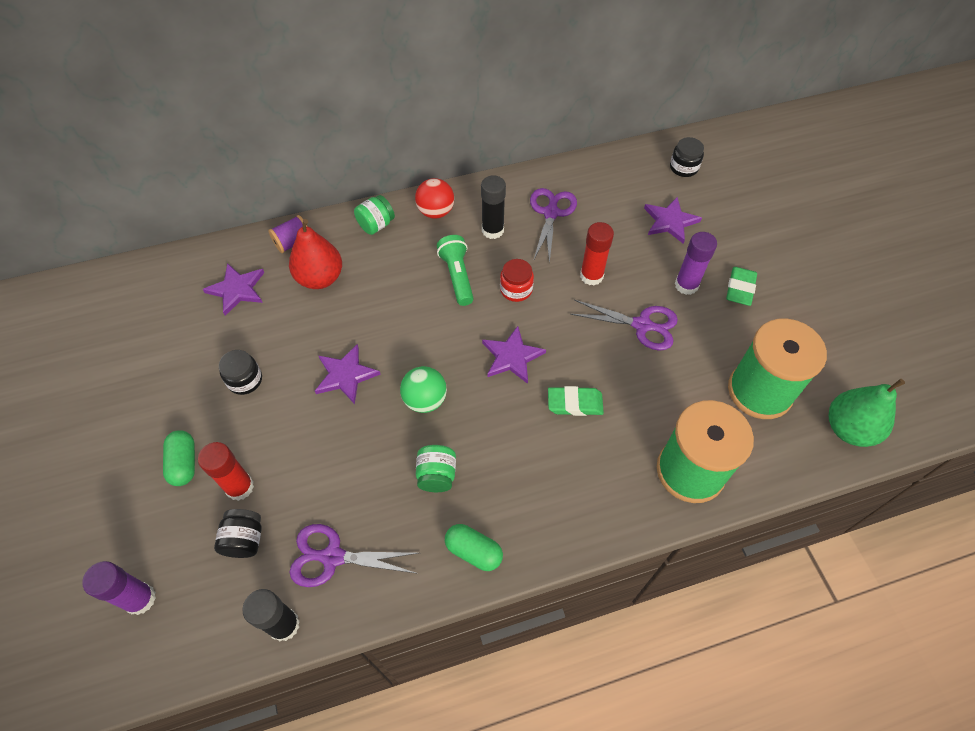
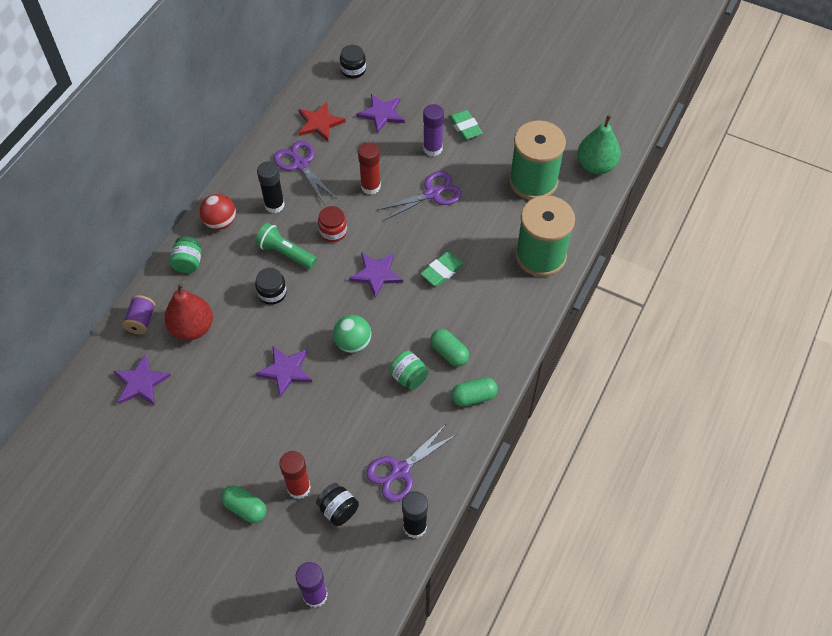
camera: 45 degrees left, 0 degrees up
(245, 380) = (222, 430): black jar -> black jar (272, 293)
(497, 486) = (449, 353): none -> green capsule
(605, 191) = (319, 123): none -> red star

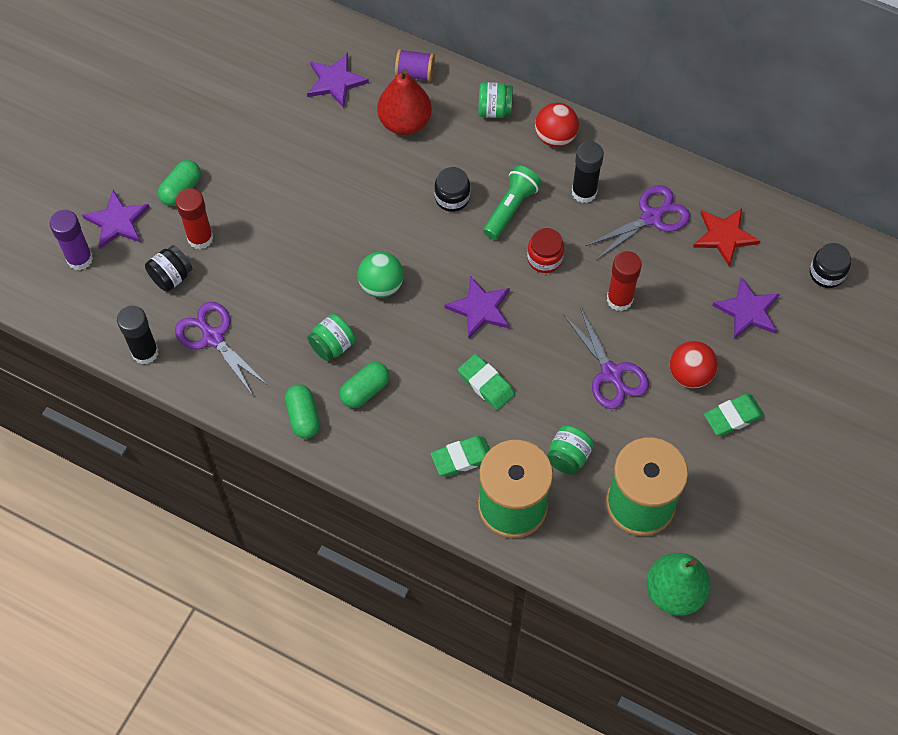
camera: 90 degrees right, 5 degrees up
(285, 371) = (345, 218): purple star -> purple star (117, 222)
(432, 148) = (690, 374): purple glue stick -> red ball
(500, 221) = (568, 457): none -> green jar
(504, 287) = (462, 458): none -> green eraser

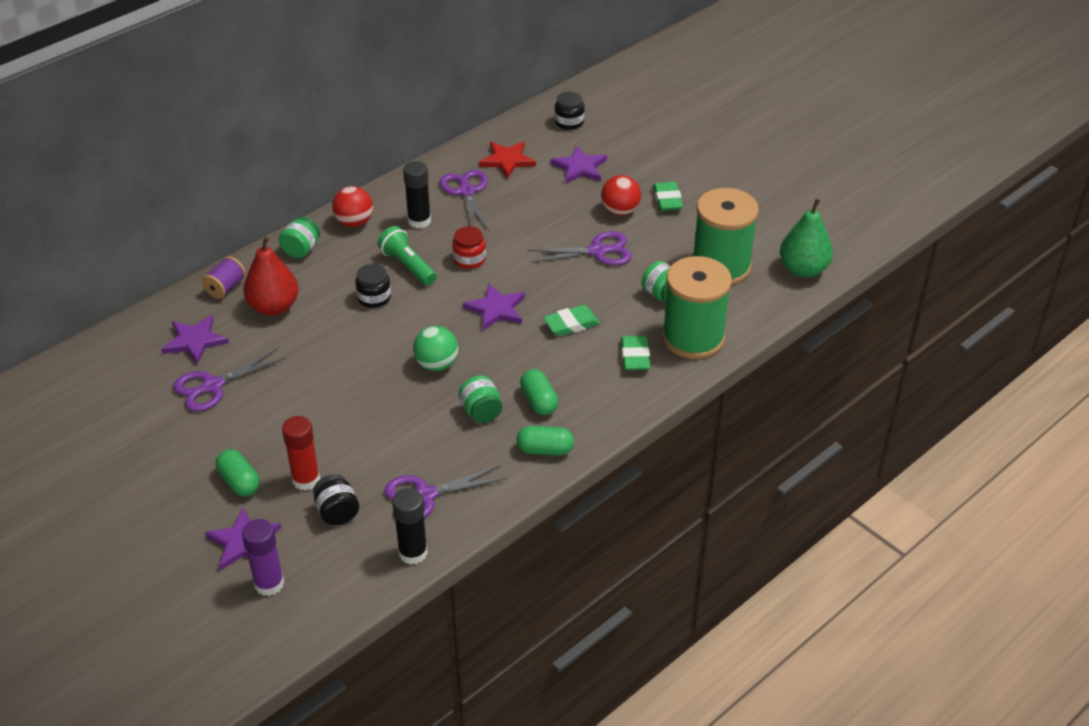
camera: 70 degrees left, 20 degrees down
(285, 120) = (212, 386): none -> purple scissors
(619, 299) = (532, 229): red glue stick -> none

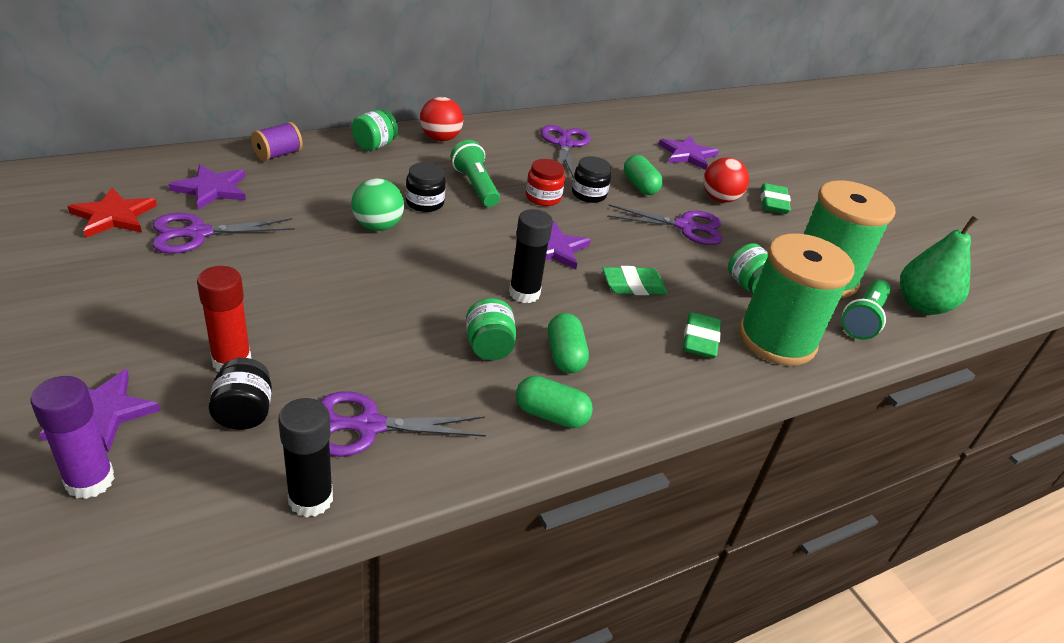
camera: 10 degrees right, 5 degrees down
(239, 482) = (151, 339): green capsule -> green capsule (640, 186)
(274, 307) = (315, 183): red pear -> none
(419, 221) = (506, 154): black glue stick -> black glue stick (524, 293)
(436, 364) = (460, 282): green ball -> green ball (377, 226)
(507, 160) = (615, 132): red star -> red star (113, 216)
(569, 122) = (687, 120): black jar -> black jar (589, 194)
(757, 298) = (863, 319): none -> green flashlight

